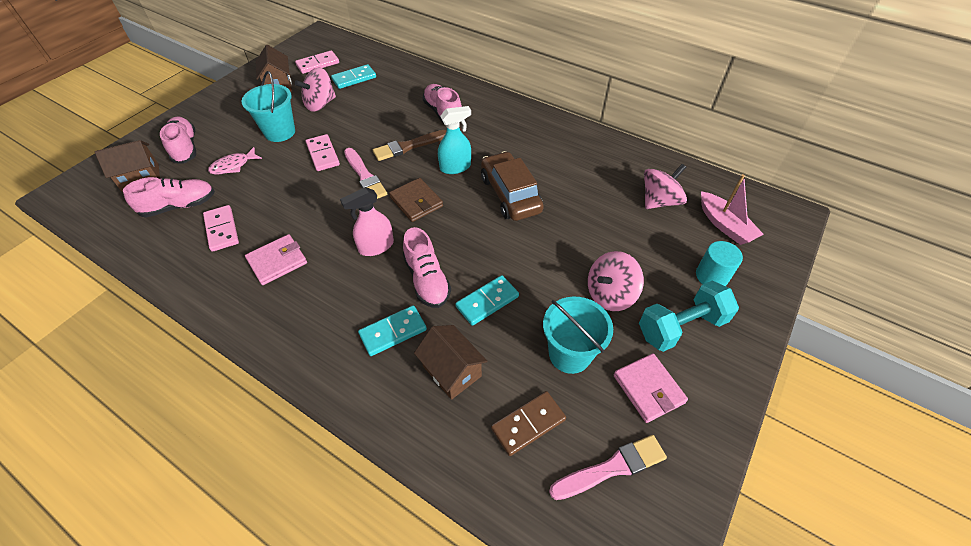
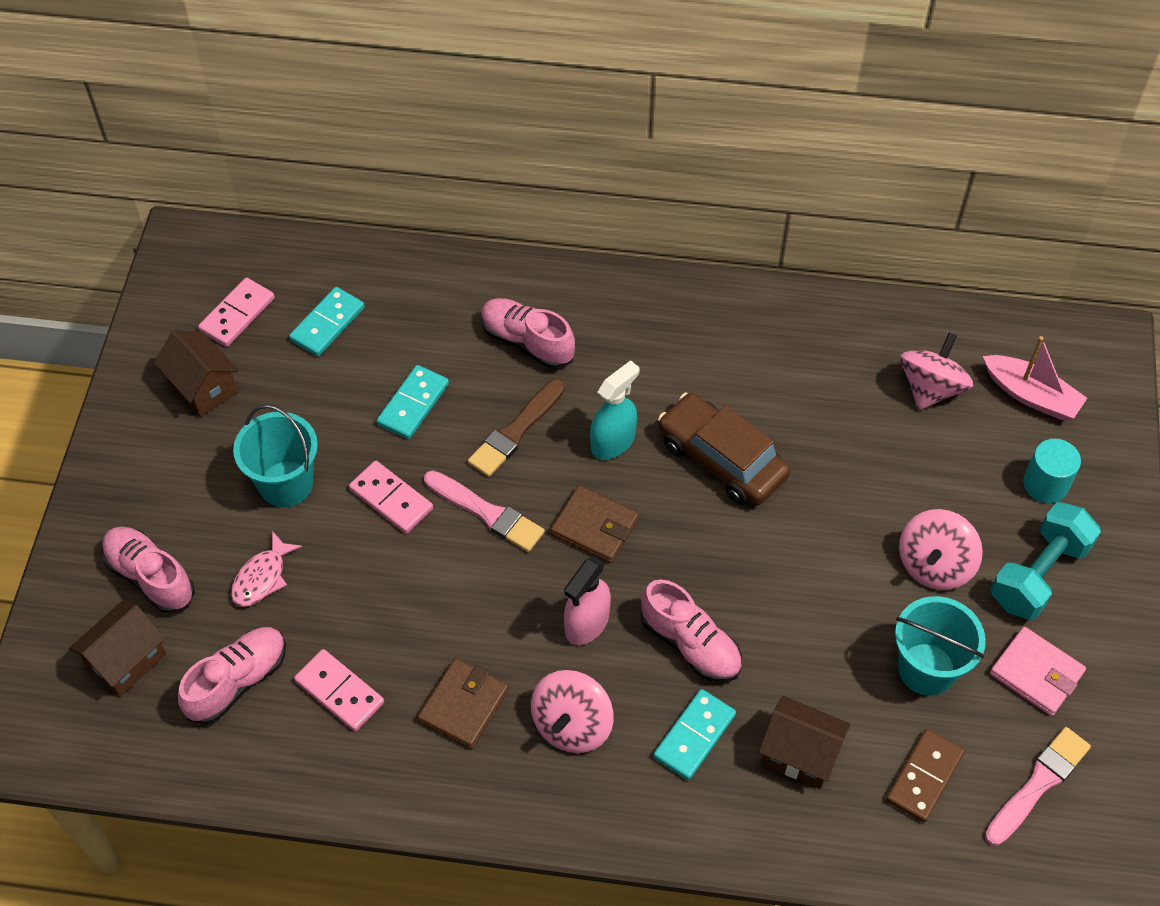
camera: 25 degrees left, 5 degrees up
(277, 261) = (464, 705): pink wallet -> brown wallet
(320, 104) = (310, 401): pink spinning top -> pink spinning top (572, 725)
(487, 302) = (788, 642): turquoise domino -> turquoise domino (413, 404)

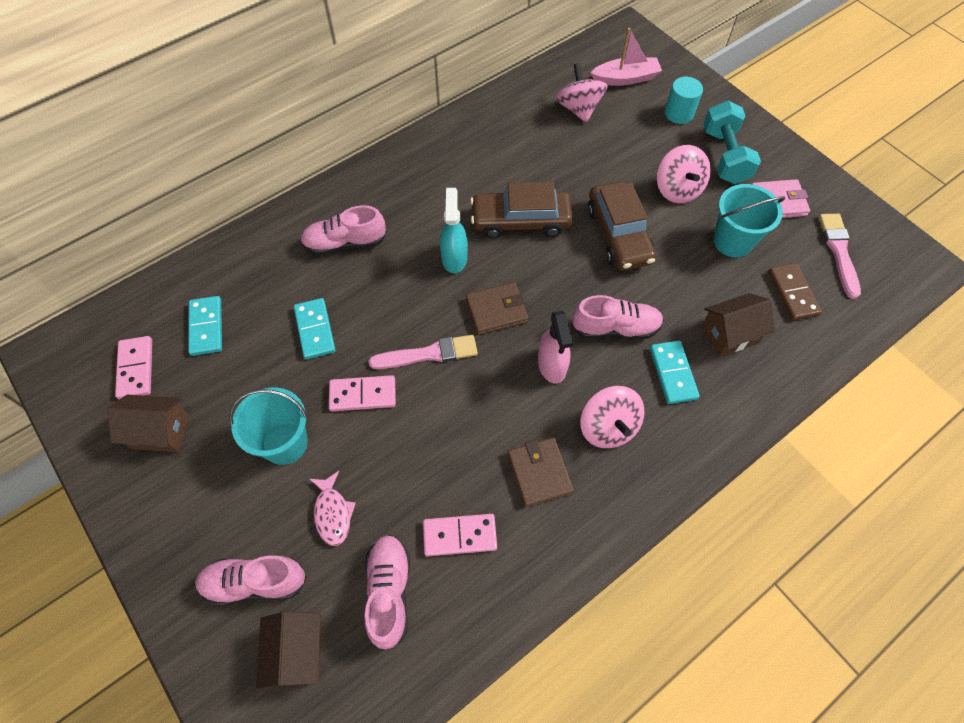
camera: 45 degrees left, 5 degrees up
(516, 431) = (394, 296): brown brush -> none
(808, 557) = (619, 235): none -> brown car

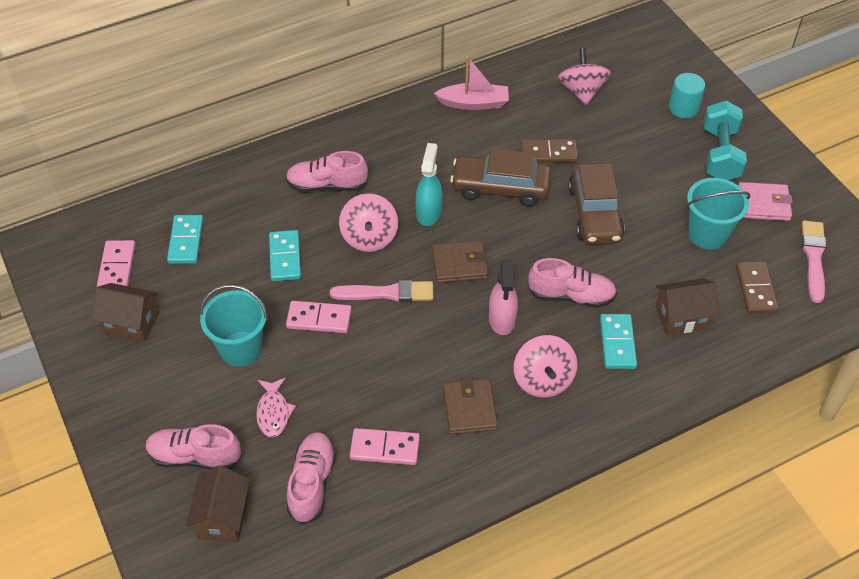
camera: 10 degrees right, 10 degrees down
(560, 177) = (548, 153): none -> brown domino
(625, 78) = (636, 68): pink boat -> pink boat (474, 103)
(677, 189) = (664, 179): pink spinning top -> pink spinning top (369, 237)

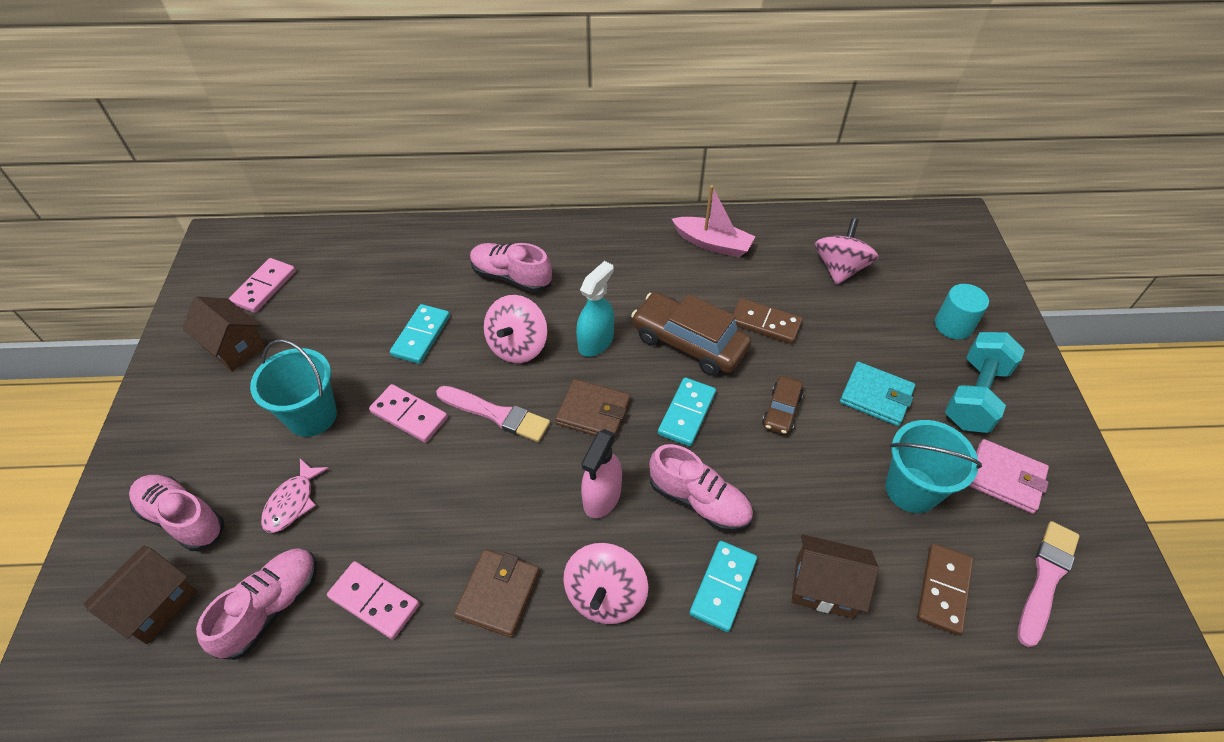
camera: 25 degrees right, 0 degrees up
(186, 241) = (342, 285): turquoise domino -> turquoise domino (687, 413)
(594, 213) = (781, 410): brown car -> brown car, size x0.53
(654, 179) = (876, 396): none -> turquoise wallet

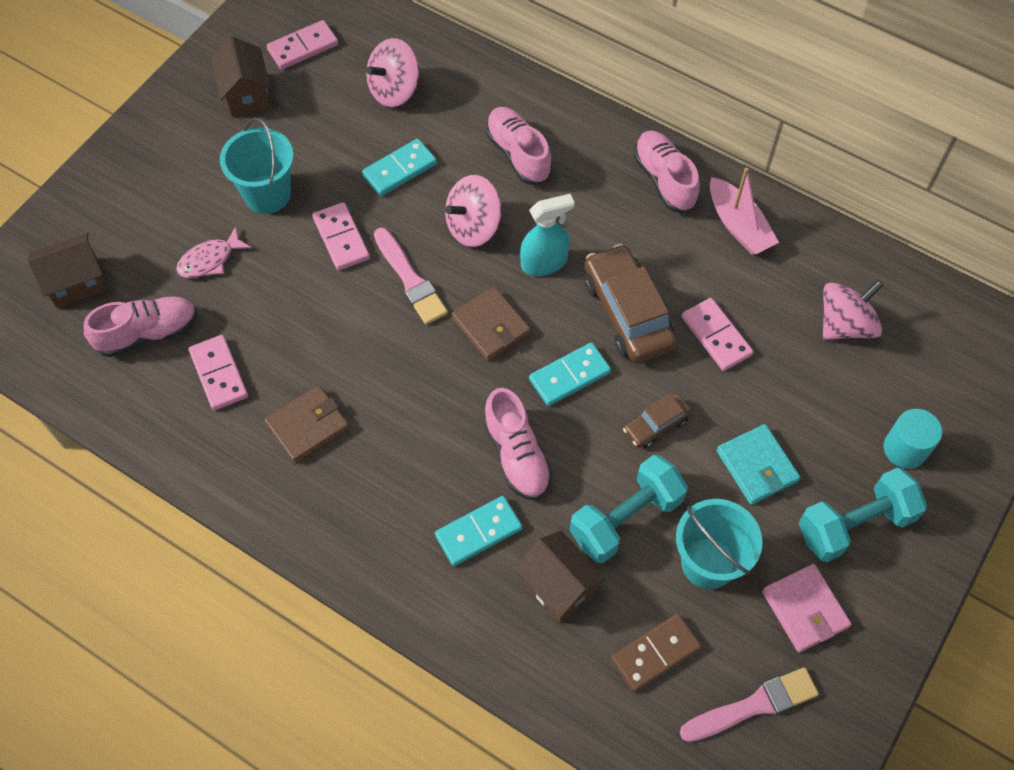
camera: 35 degrees right, 10 degrees up
(183, 518) = (128, 225): pink shoe -> pink shoe (664, 180)
(602, 497) = (441, 402): pink spray bottle -> none
(605, 595) = (384, 479): pink spinning top -> pink spinning top (394, 90)
(765, 323) = (716, 336): brown domino -> pink domino
(824, 496) = (626, 518): none -> turquoise dumbbell

